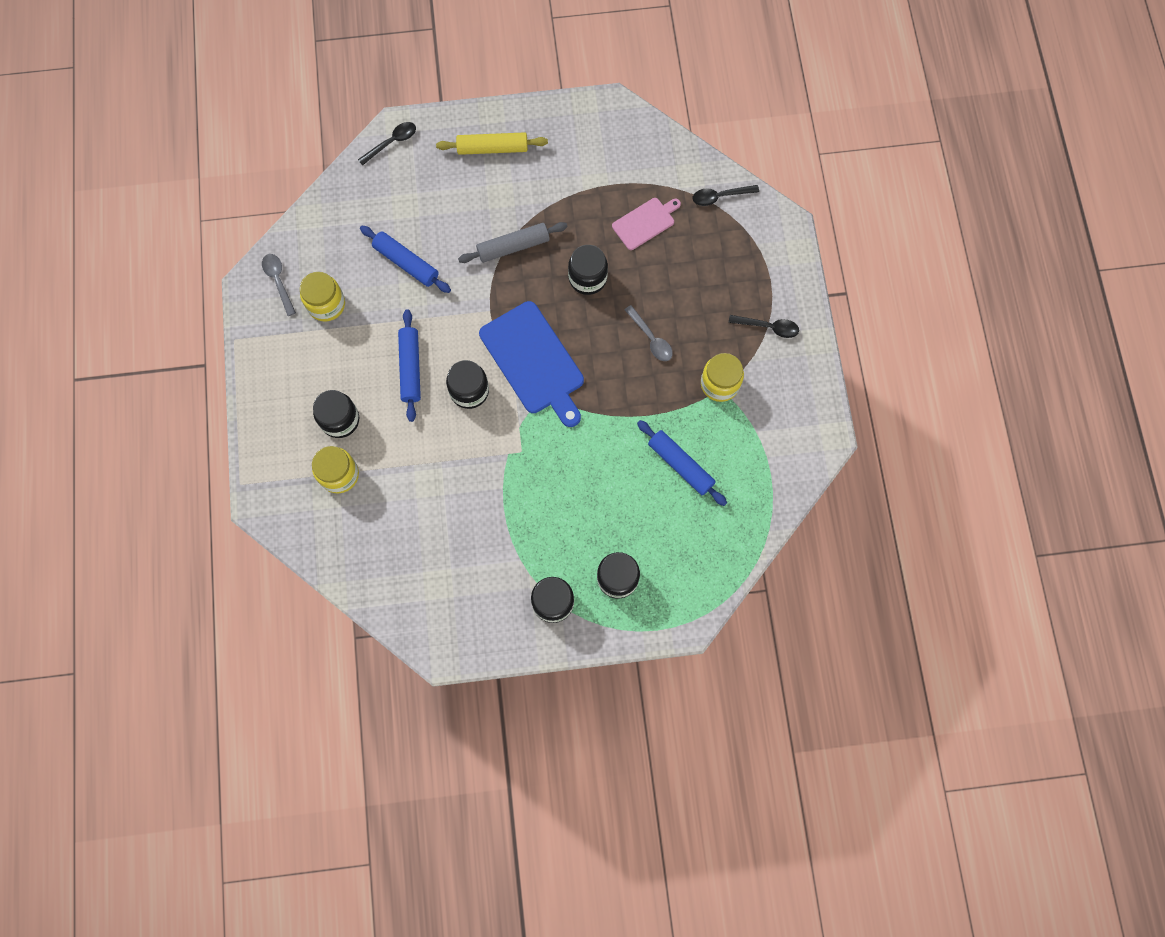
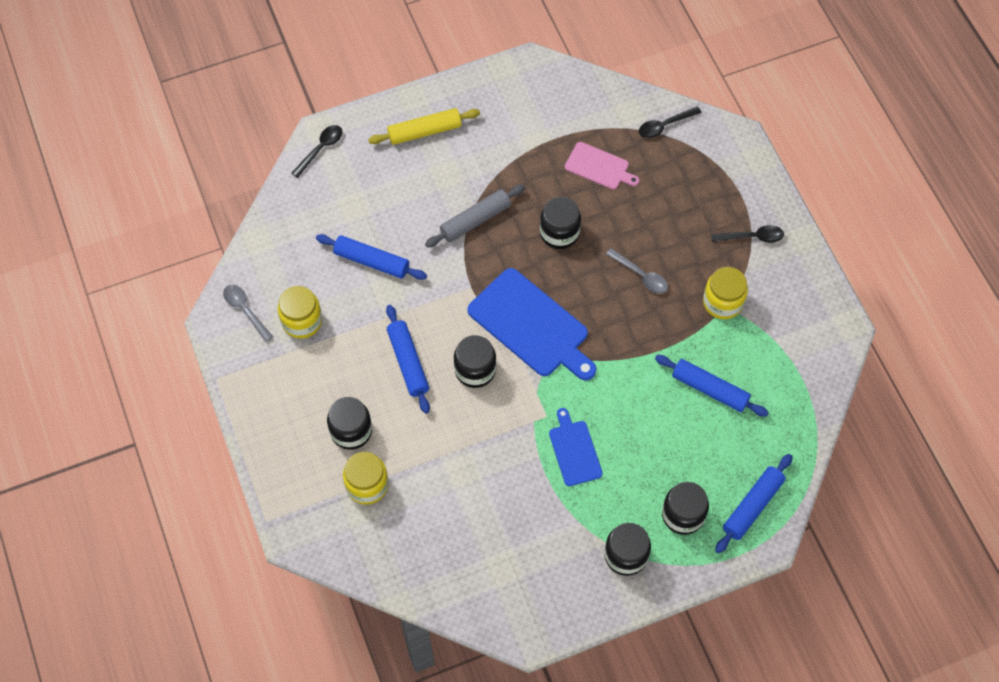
camera: 15 degrees left, 10 degrees down
(536, 491) = (574, 450): none -> blue cutting board
(645, 222) = (599, 167): pink cutting board -> pink cutting board turned 75 degrees clockwise
(684, 587) = (752, 506): none -> blue rolling pin

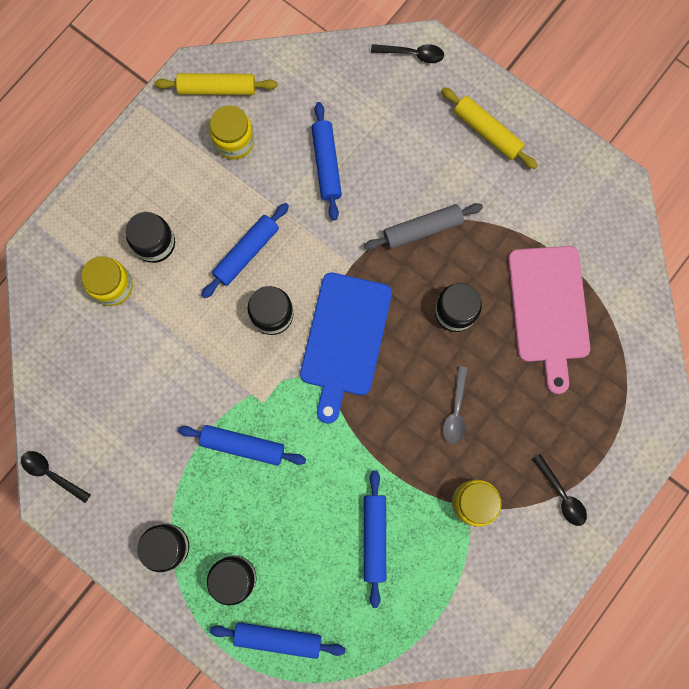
camera: 60 degrees right, 15 degrees up
(245, 310) = (217, 88): grey spoon -> yellow rolling pin
(475, 220) = (422, 229): grey rolling pin -> grey rolling pin turned 45 degrees counterclockwise
(574, 450) = (243, 445): blue cutting board -> blue rolling pin
(599, 167) = (549, 309): pink cutting board -> pink cutting board, size x1.82
(664, 126) = (634, 346): black spoon -> black spoon (51, 474)

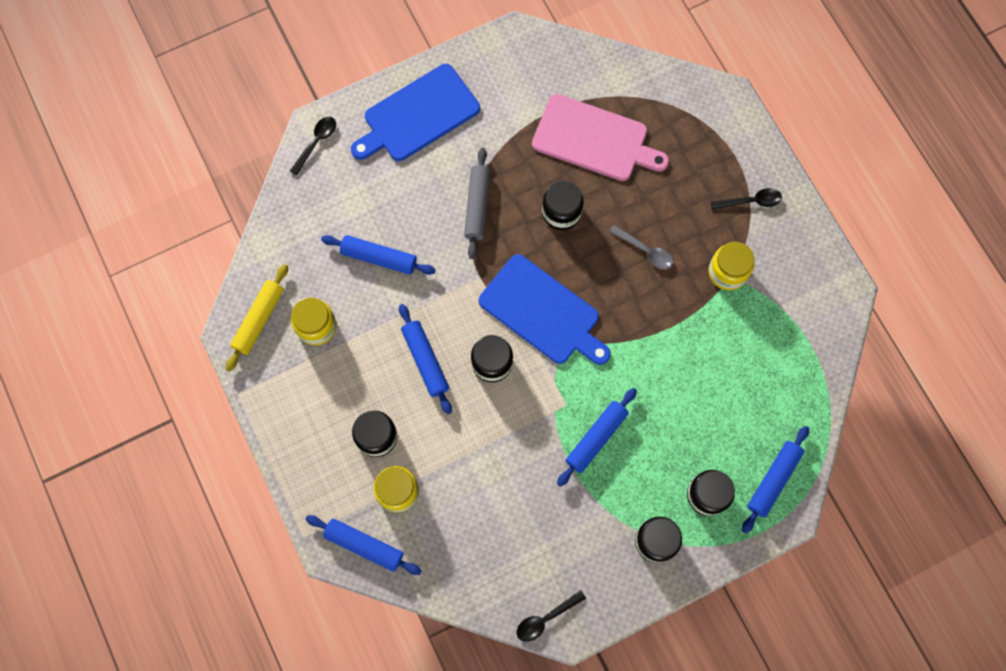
camera: 65 degrees left, 5 degrees down
(374, 537) = (722, 363): blue rolling pin -> blue rolling pin (364, 545)
(487, 132) = (418, 115): yellow rolling pin -> blue cutting board

